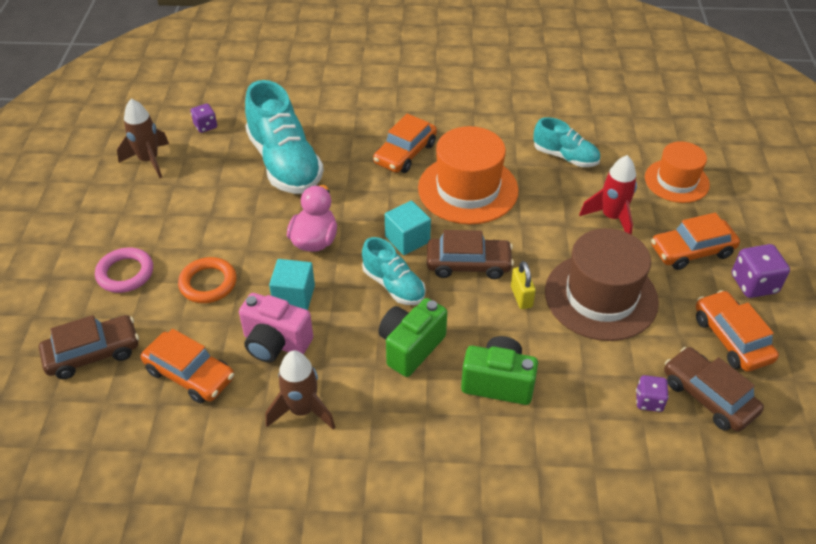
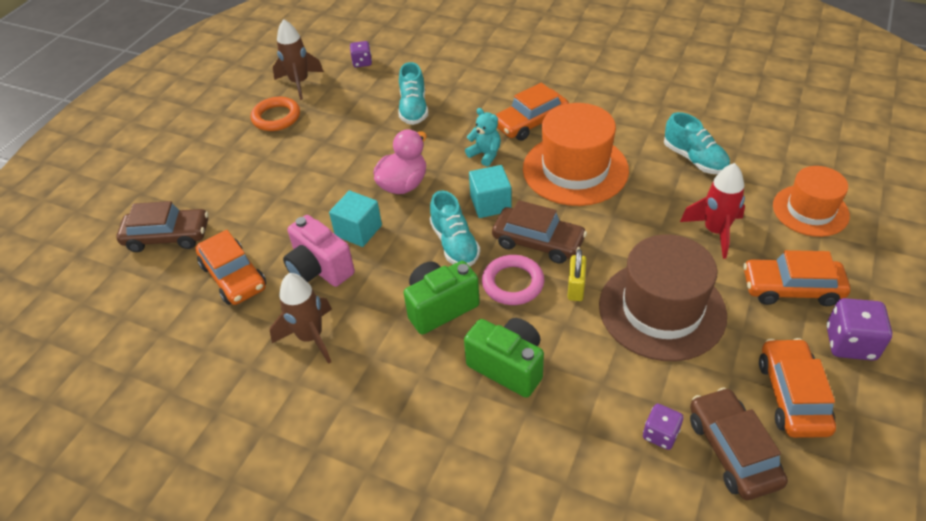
camera: 25 degrees right, 0 degrees up
(125, 273) = (229, 175): pink ring -> pink ring (513, 283)
(208, 283) = (291, 200): orange ring -> orange ring (276, 117)
(284, 163) = (413, 108): turquoise shoe -> turquoise shoe, size x0.56
(378, 193) = (485, 154): none -> turquoise teddy bear

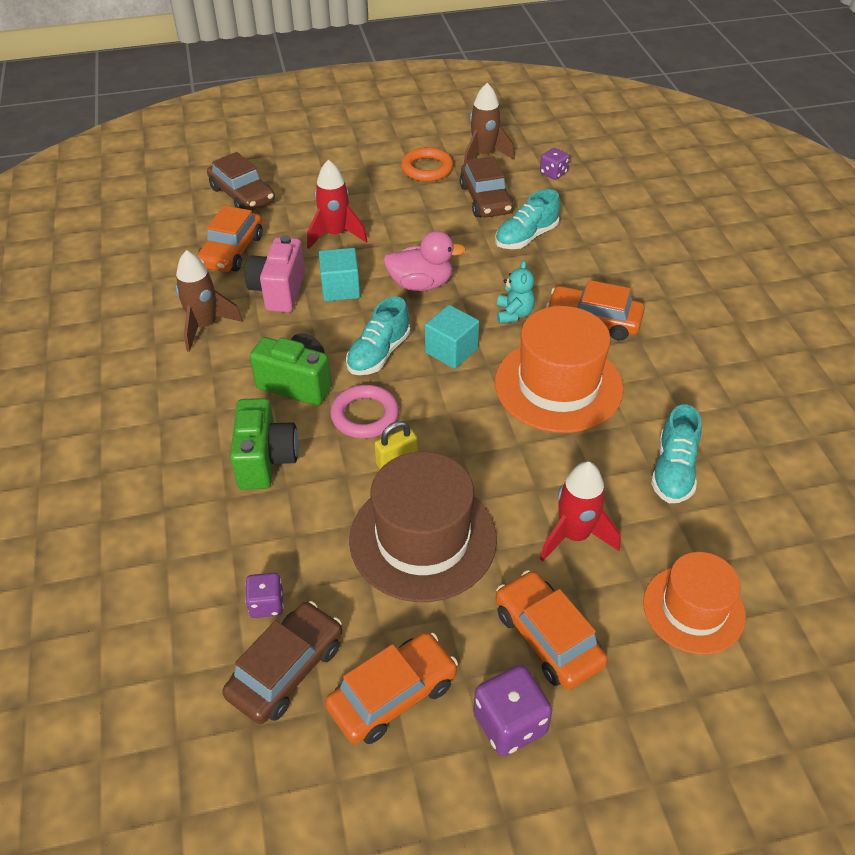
camera: 50 degrees right, 0 degrees up
(291, 203) = (335, 235): none -> red rocket
(538, 242) = (432, 407): brown car -> brown car (486, 199)

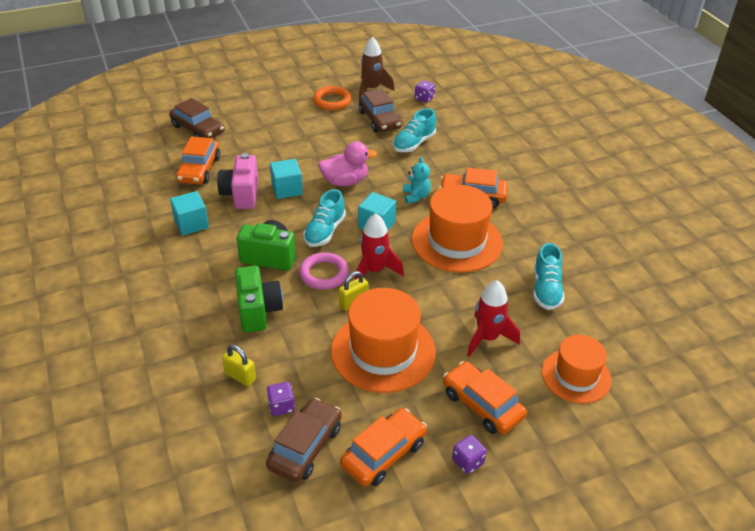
camera: 10 degrees left, 5 degrees down
(205, 326) = (191, 224): brown rocket -> turquoise cube
(221, 553) = (240, 376): none -> yellow padlock
(335, 235) = (274, 152): red rocket -> red rocket (374, 271)
(423, 539) = (383, 351): brown hat -> orange hat
(510, 723) = (468, 462): purple dice -> purple dice, size x0.62

